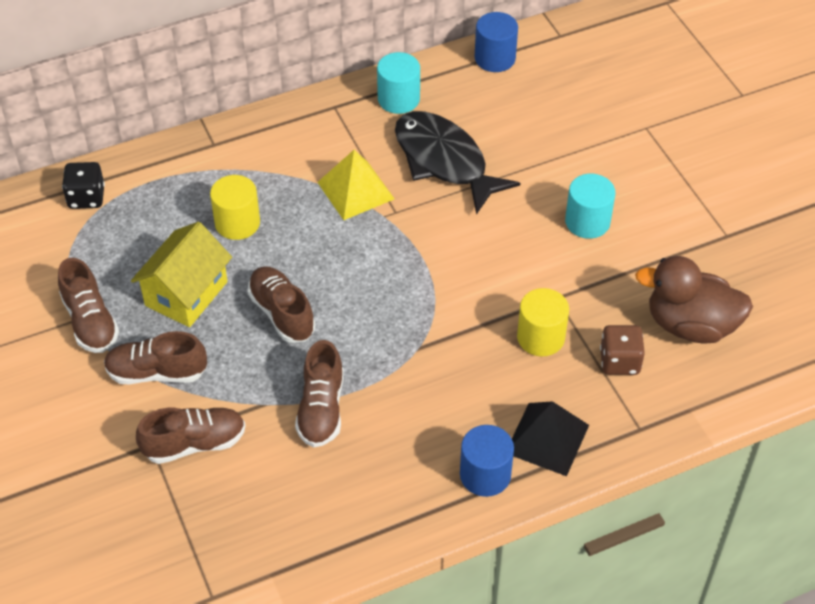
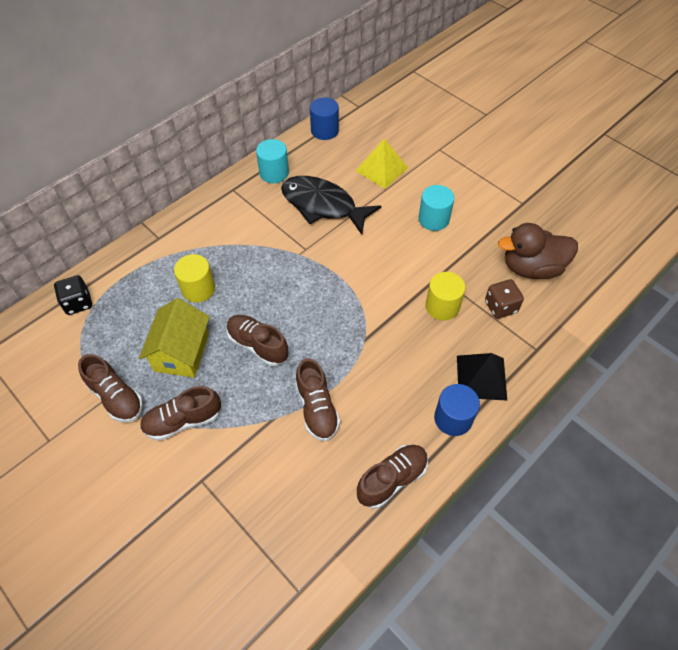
camera: 20 degrees left, 5 degrees up
(194, 443) = (234, 468): brown shoe -> brown shoe (392, 479)
(355, 190) = (272, 242): yellow pyramid -> yellow pyramid (381, 169)

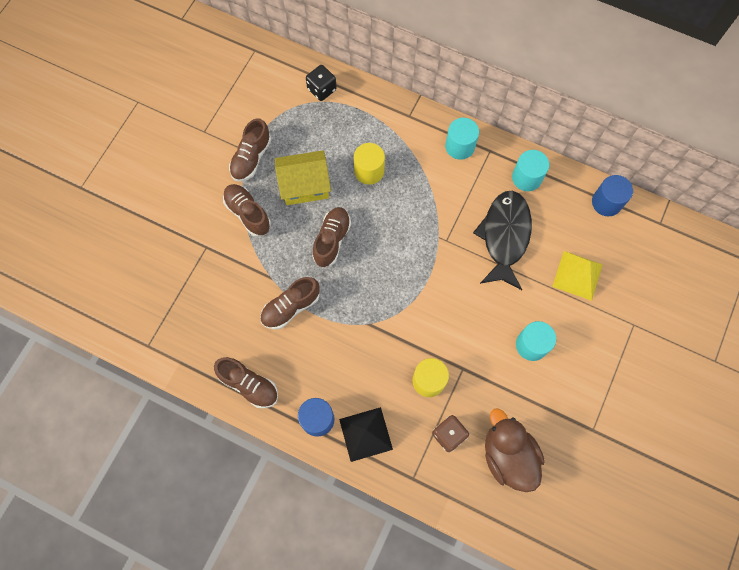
camera: 70 degrees right, 15 degrees up
(215, 209) = (459, 146): none -> turquoise cylinder

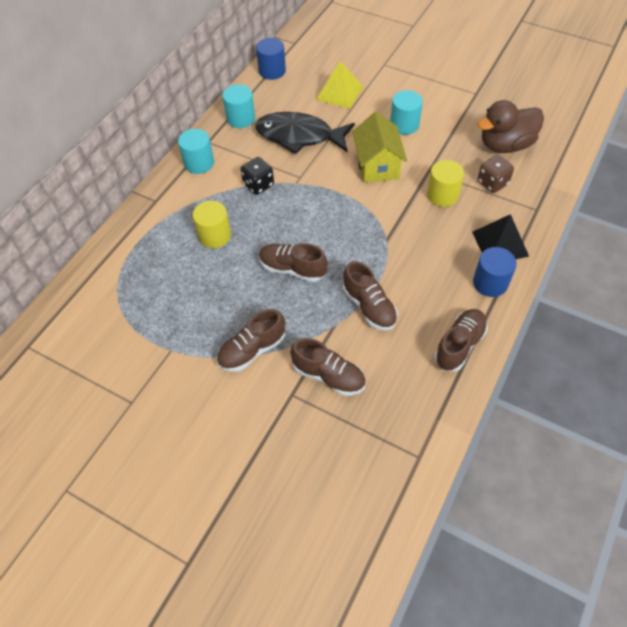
camera: 85 degrees left, 15 degrees down
(251, 158) = (179, 348): brown shoe -> brown shoe (328, 376)
(305, 186) = (224, 293): yellow house -> yellow house (377, 165)
(322, 89) = (103, 277): black dice -> black dice (258, 185)

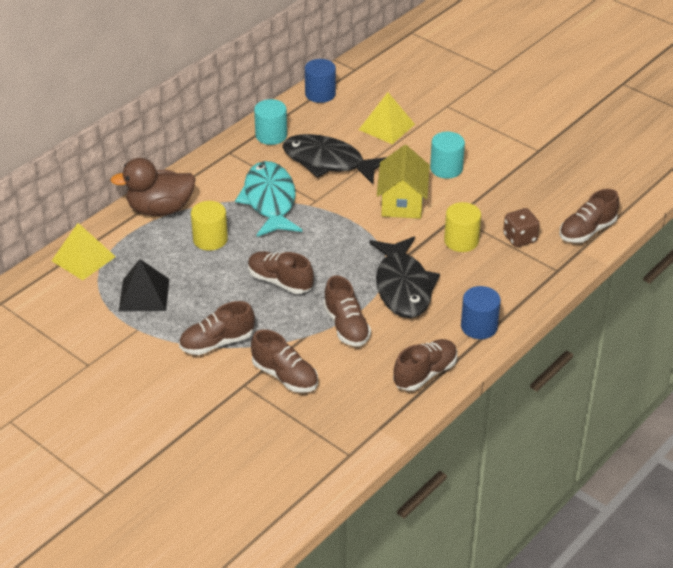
camera: 10 degrees right, 15 degrees down
(99, 279) = (83, 258): none -> yellow pyramid
(199, 163) = (214, 171): turquoise cylinder -> none
(258, 185) = (270, 201): black dice -> turquoise fish
(407, 253) = (403, 286): none -> black fish
(500, 244) = (504, 294): black pyramid -> black pyramid (144, 295)
(505, 145) = (549, 205): brown duck -> brown duck (160, 209)
(547, 165) = (587, 231): none -> brown shoe

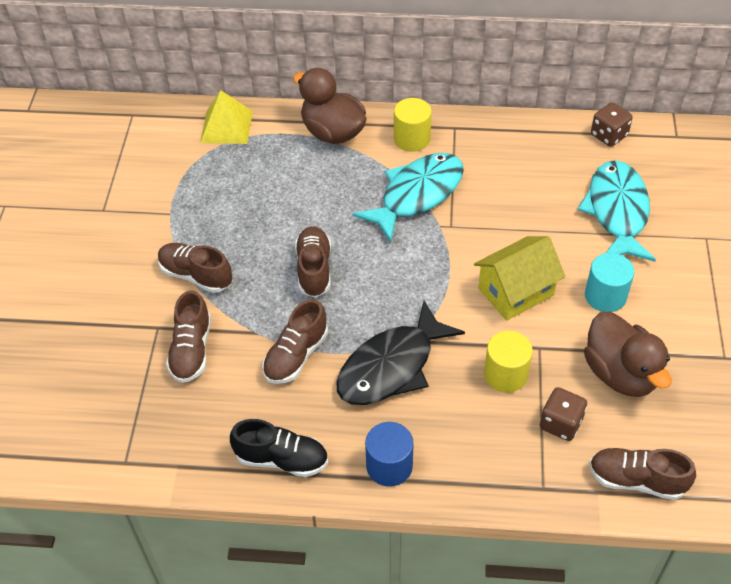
camera: 55 degrees right, 10 degrees up
(144, 295) = (215, 191): black pyramid -> none
(210, 239) = (325, 188): yellow cylinder -> yellow cylinder (412, 139)
(271, 135) = (509, 140): turquoise cylinder -> none
(320, 94) = (608, 135): blue cylinder -> brown dice
(328, 162) = (515, 201): black fish -> none
(386, 127) = (617, 212): yellow pyramid -> turquoise fish
(425, 373) = (281, 459): brown shoe -> black shoe
(509, 195) = (620, 373): none -> brown duck

